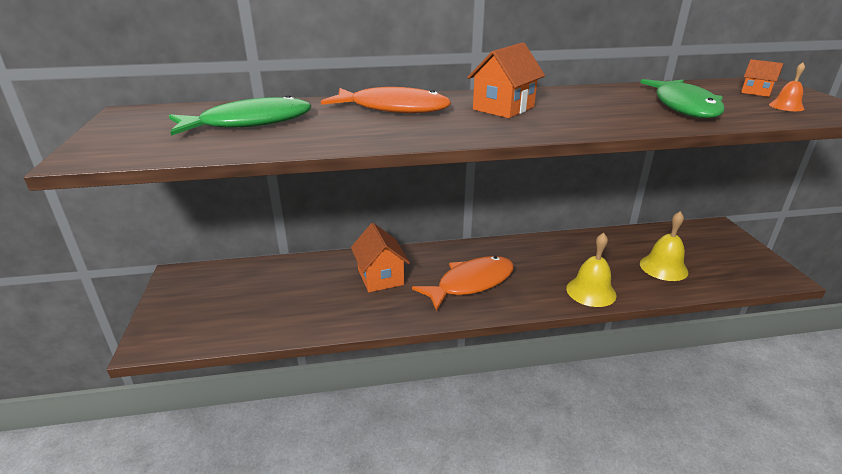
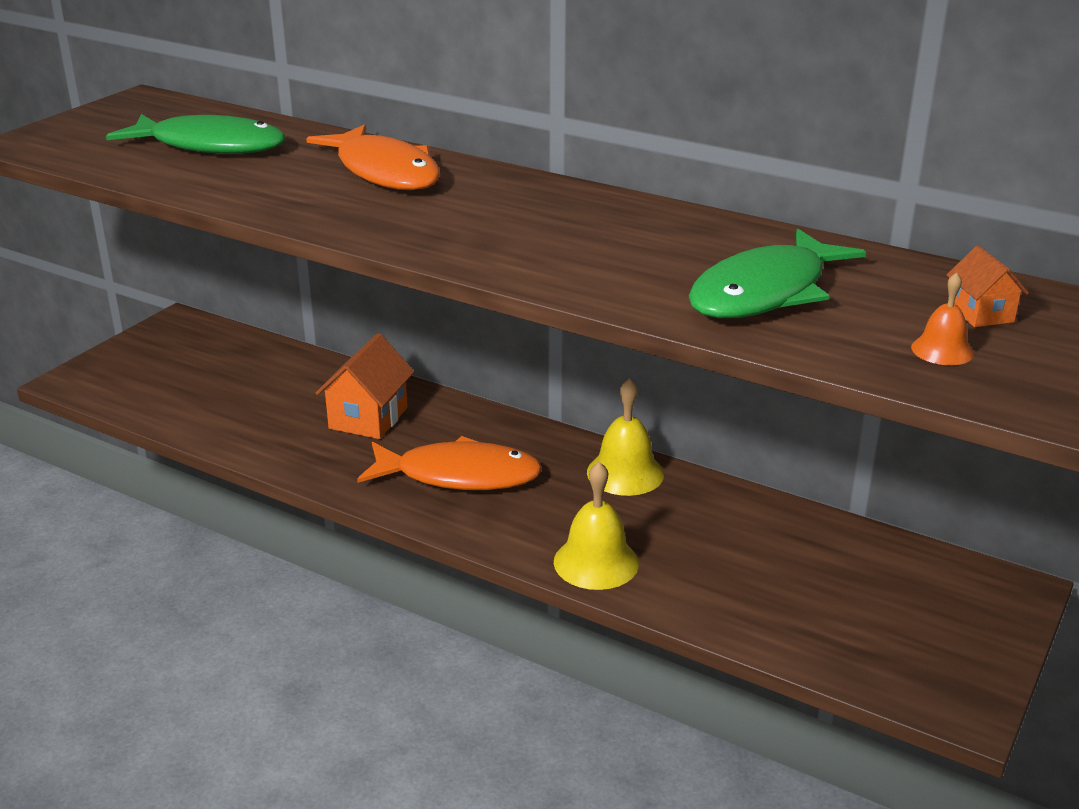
camera: 40 degrees right, 0 degrees up
(503, 108) = (509, 212): orange house -> none
(663, 267) = (772, 590): yellow bell -> yellow bell (625, 473)

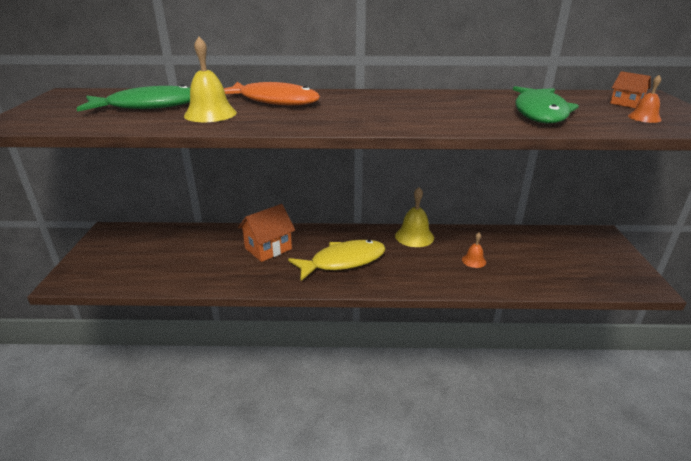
camera: 30 degrees left, 0 degrees up
(368, 418) = (268, 248): orange house -> orange house turned 60 degrees clockwise
(459, 476) = (343, 261): orange fish -> yellow fish
(596, 562) = (448, 279): yellow bell -> yellow bell (210, 114)
(680, 548) = (474, 260): none -> orange bell

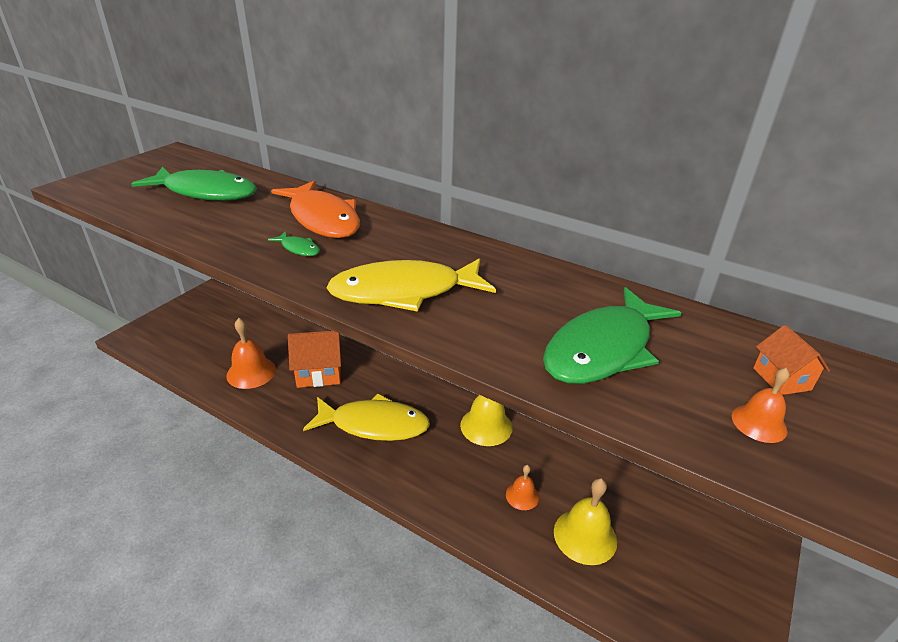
camera: 30 degrees right, 5 degrees up
(210, 114) = (236, 222): yellow bell -> yellow bell (585, 536)
(212, 266) = (251, 372): none -> orange bell
(287, 116) = (298, 249): none -> green fish
(396, 117) = (404, 292): none -> yellow fish

